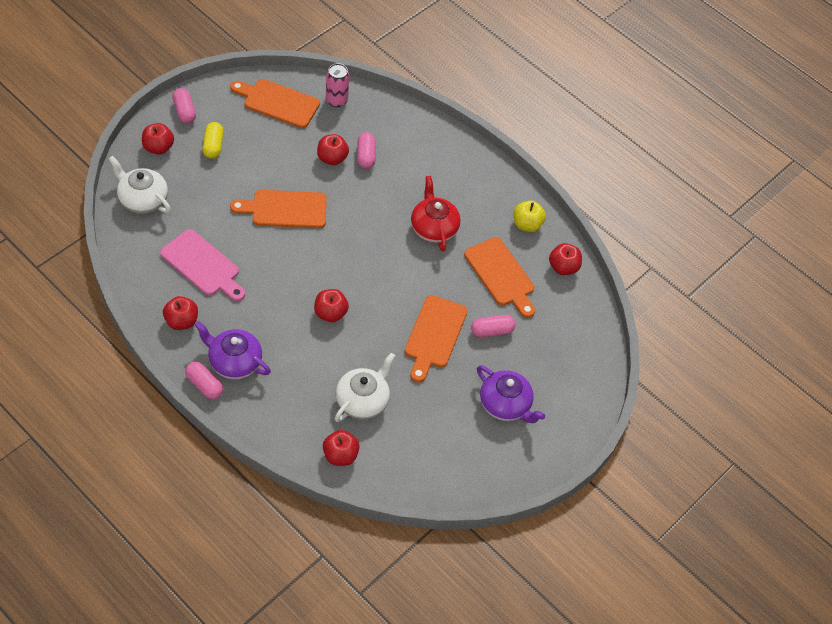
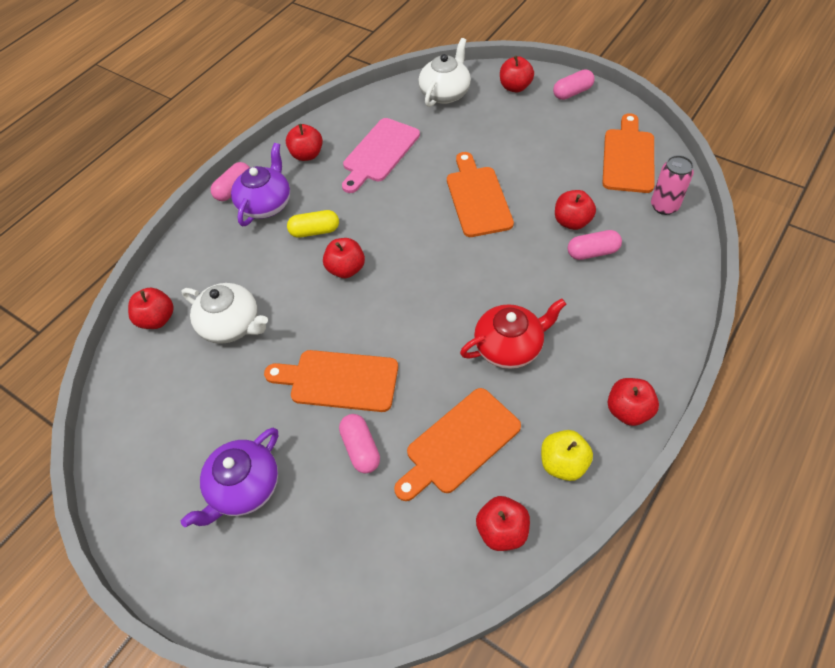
camera: 90 degrees right, 0 degrees up
(213, 146) = (538, 123): yellow capsule -> yellow capsule (315, 231)
(499, 180) = (628, 410): none -> red apple

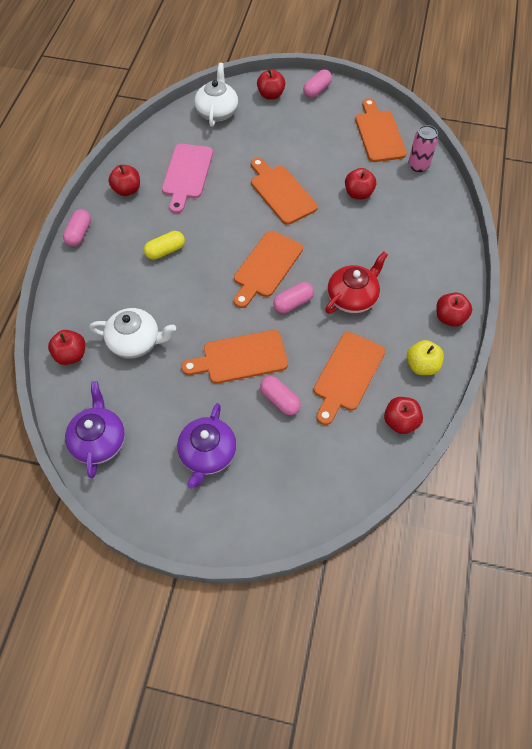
camera: 25 degrees left, 5 degrees up
(265, 204) = (113, 239): purple teapot -> purple teapot (99, 441)
(346, 269) = (205, 274): red apple -> none
(420, 280) = (266, 267): none -> orange cutting board
(592, 252) = (382, 213): pink capsule -> pink capsule (293, 303)

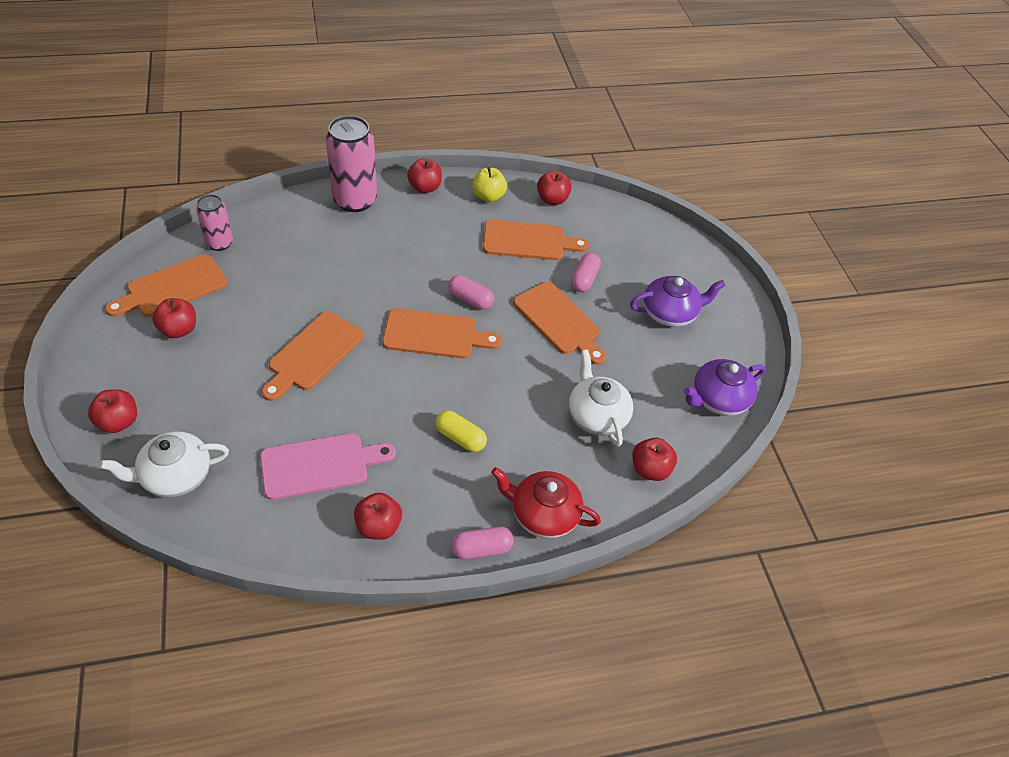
camera: 120 degrees left, 10 degrees down
(317, 90) = (95, 371): pink capsule -> none
(352, 297) = (438, 257): red teapot -> red teapot (543, 514)
(358, 193) = (286, 284): red apple -> red apple (179, 330)
(446, 260) = (355, 200): none -> pink can

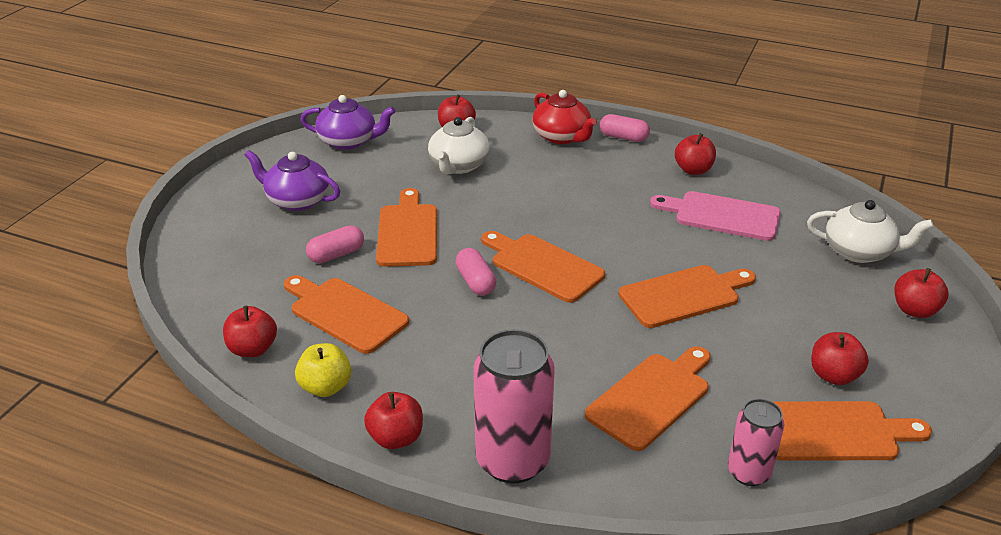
camera: 140 degrees left, 15 degrees down
(297, 264) = (651, 398): none -> orange cutting board
(460, 438) = (586, 191): yellow capsule -> none

